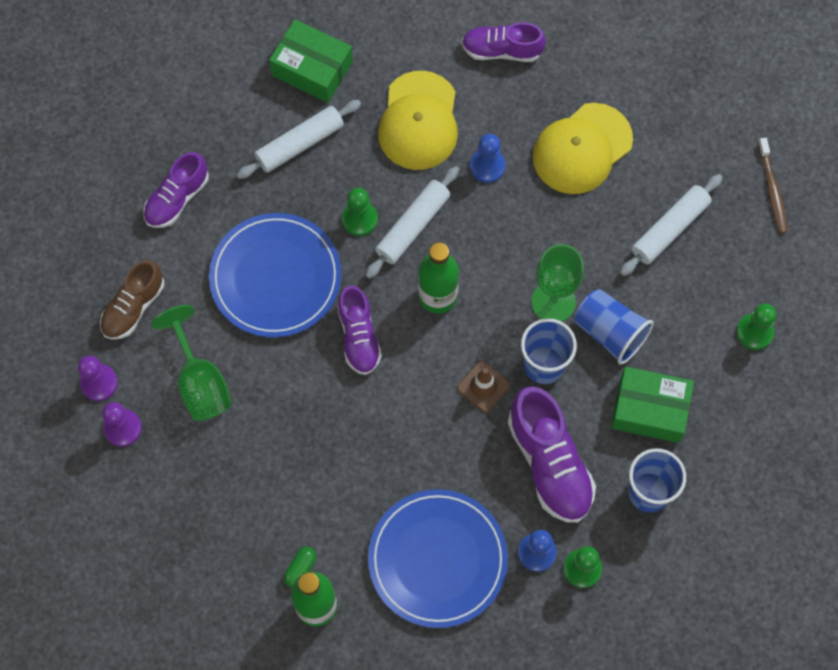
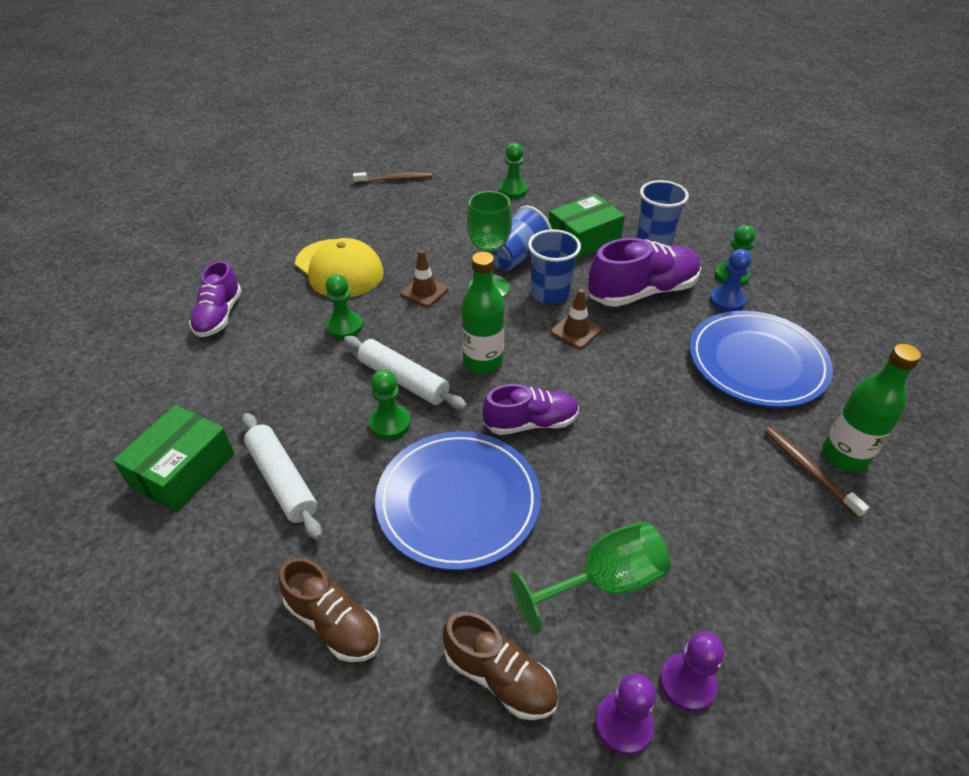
camera: 90 degrees left, 25 degrees down
(177, 198) = (333, 623): purple shoe -> brown shoe
(300, 569) = (809, 470): green capsule -> brown toothbrush
(419, 121) = (281, 375): yellow cap -> none
(487, 166) = (344, 327): blue pawn -> green pawn
(544, 237) = (424, 291): none -> brown traffic cone
(649, 410) = (583, 239): green box -> green box turned 45 degrees clockwise
(670, 229) = (423, 225): white rolling pin -> none

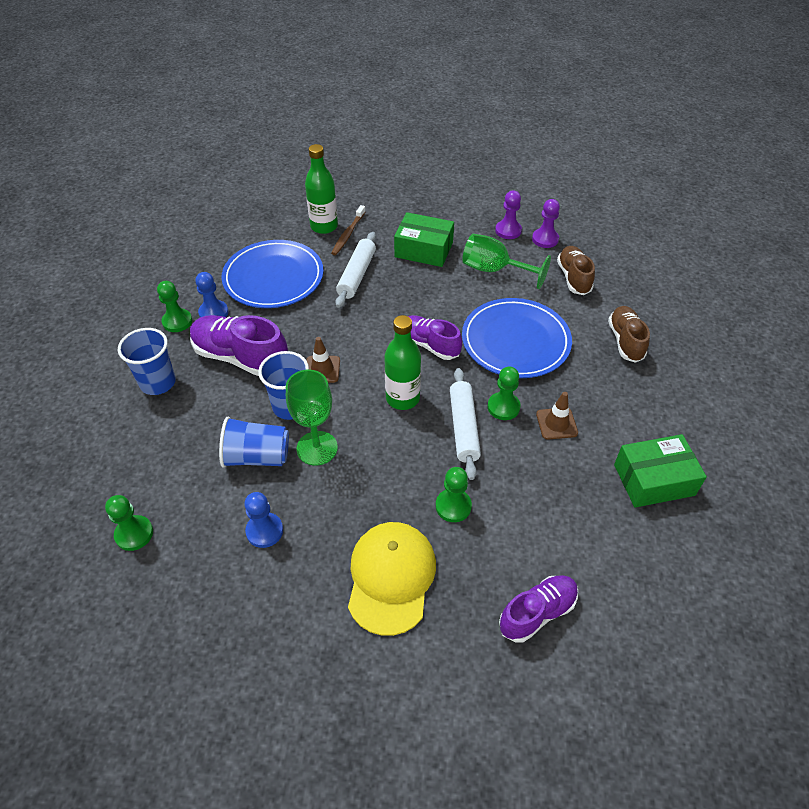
camera: 130 degrees left, 5 degrees up
(282, 480) = (597, 424): white rolling pin -> white rolling pin (357, 275)
(395, 179) = (187, 673): brown toothbrush -> none
(424, 291) = (361, 486): brown traffic cone -> brown traffic cone (556, 423)
(447, 235) = (264, 531): none -> blue pawn
(583, 239) = (190, 428): green box -> green box (424, 249)

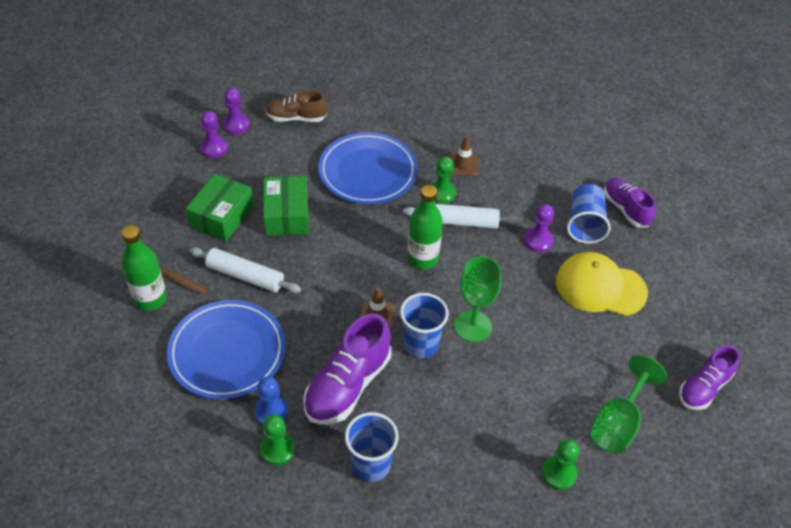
camera: 85 degrees left, 0 degrees up
(257, 456) = (478, 373): blue cup -> blue cup (584, 224)
(264, 531) = (557, 369): blue pawn -> none
(429, 345) = (360, 231): purple shoe -> purple shoe (704, 387)
(453, 506) = (538, 240): green pawn -> purple pawn
(494, 270) = (270, 169): green goblet -> green goblet (618, 423)
(625, 341) = (381, 105): brown shoe -> none
(654, 480) = (520, 125): green box -> green box (287, 215)

